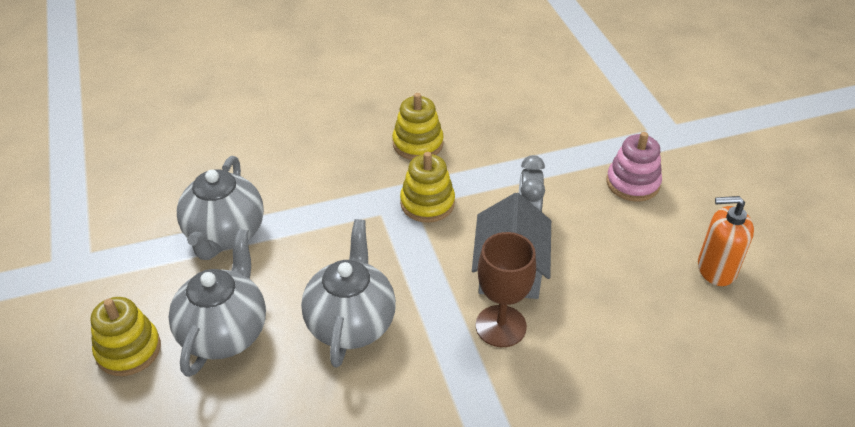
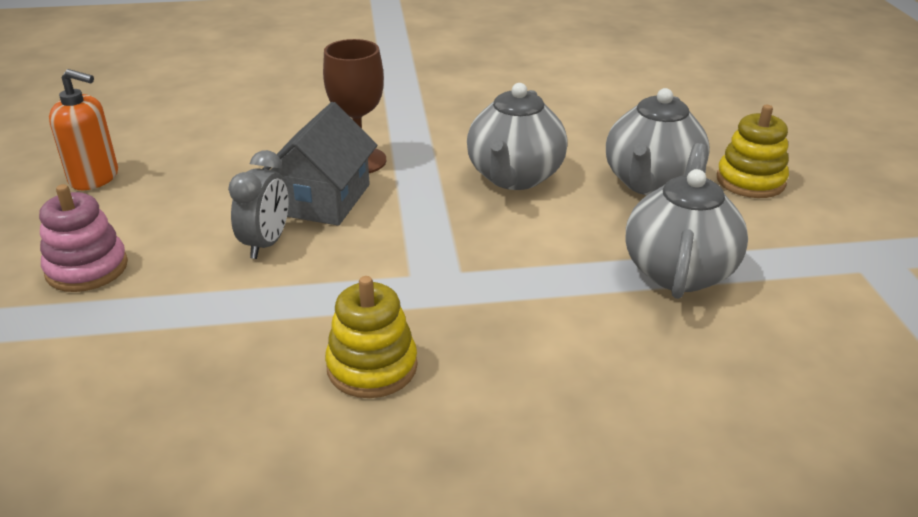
camera: 170 degrees left, 10 degrees down
(427, 203) = (391, 276): yellow stacking toy -> none

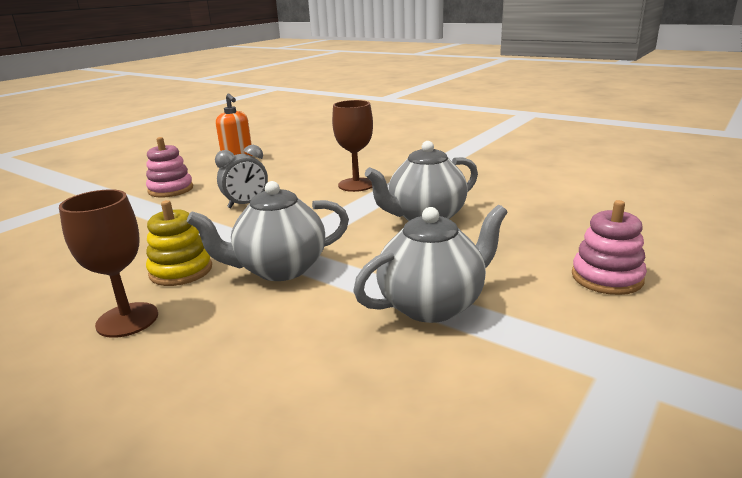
camera: 45 degrees right, 10 degrees down
(322, 199) = (306, 195): grey house -> none
(435, 451) = (127, 320): none -> brown goblet
(651, 183) = (514, 251): grey teapot -> grey teapot (279, 269)
(750, 181) = (607, 277): yellow stacking toy -> pink stacking toy

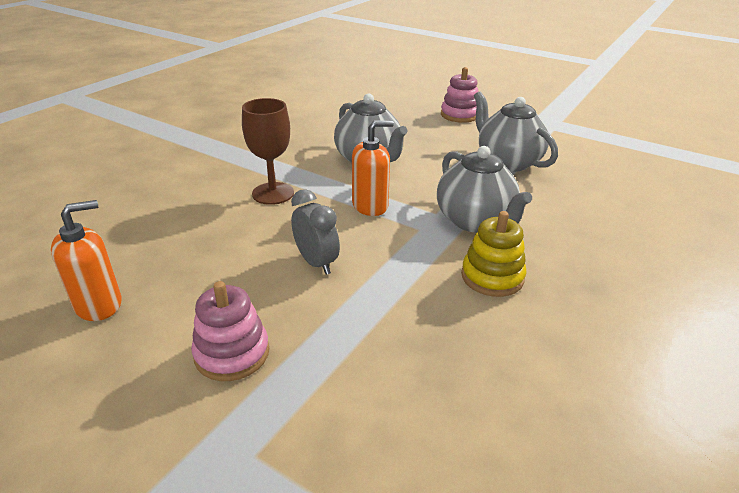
camera: 95 degrees left, 10 degrees up
(127, 320) = (583, 287): brown goblet -> none
(326, 220) = (370, 206): none -> orange soap dispenser

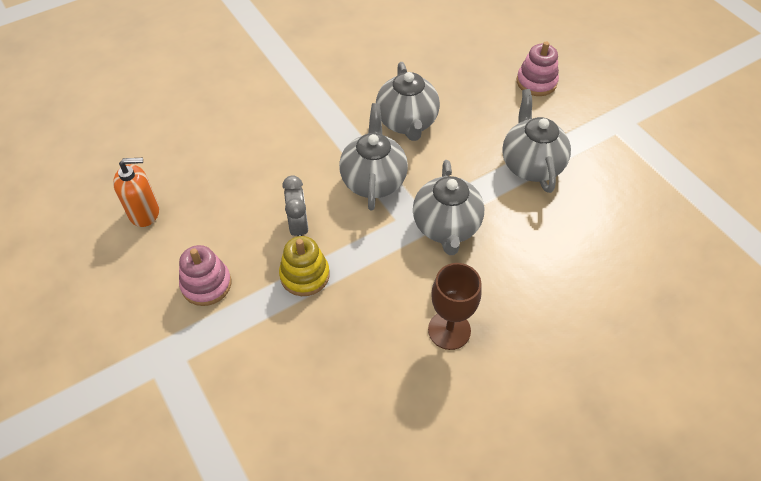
camera: 25 degrees right, 20 degrees up
(273, 193) = (306, 139): brown goblet -> brown goblet (449, 330)
(370, 206) = (373, 180): orange soap dispenser -> grey teapot
(492, 277) = (416, 288): yellow stacking toy -> yellow stacking toy (304, 275)

